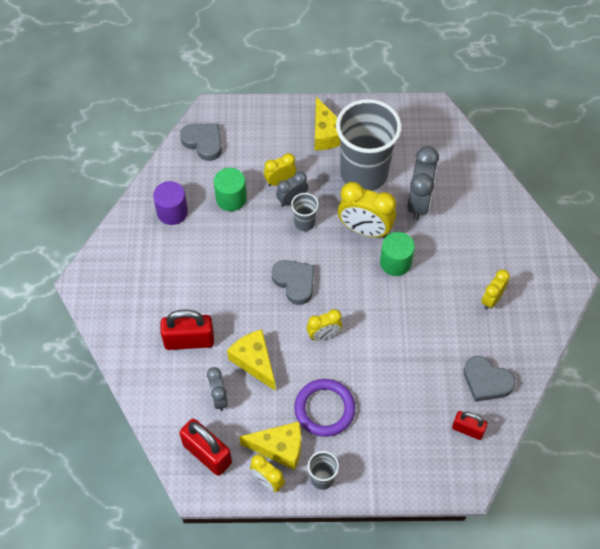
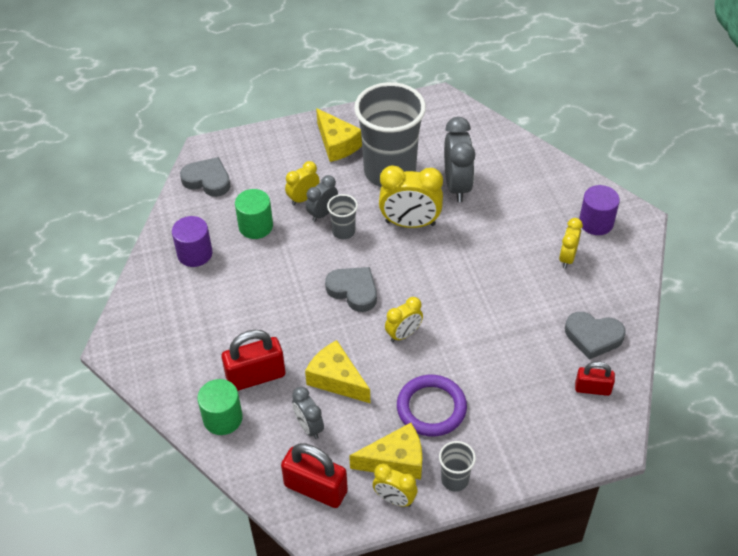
camera: 15 degrees left, 10 degrees down
(395, 262) = (454, 246): green cylinder -> green cylinder (222, 418)
(530, 271) = (596, 222): none -> purple cylinder

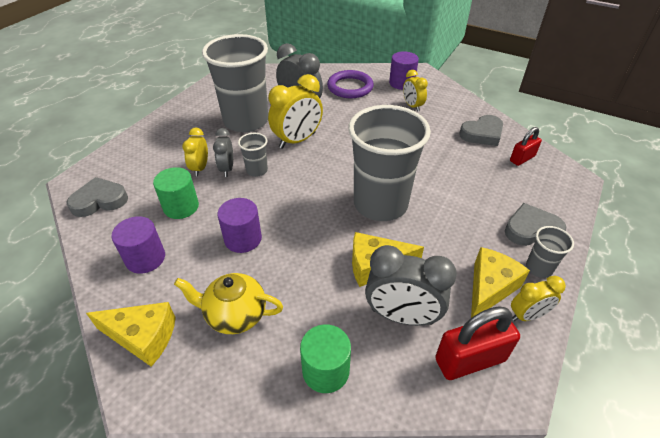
camera: 45 degrees left, 5 degrees down
(208, 339) = (235, 315): none -> yellow teapot
(256, 376) = (312, 312): red padlock -> none
(270, 286) = (243, 239): none -> purple cylinder
(309, 427) = (402, 316): grey clock -> grey clock, size x1.71
(337, 144) = (188, 125): yellow cheese -> yellow cheese (143, 337)
(353, 291) = (311, 200): grey heart -> grey heart (531, 229)
(403, 334) = (380, 204): yellow clock -> grey cup
(431, 408) = (460, 235): purple ring -> purple ring (350, 87)

